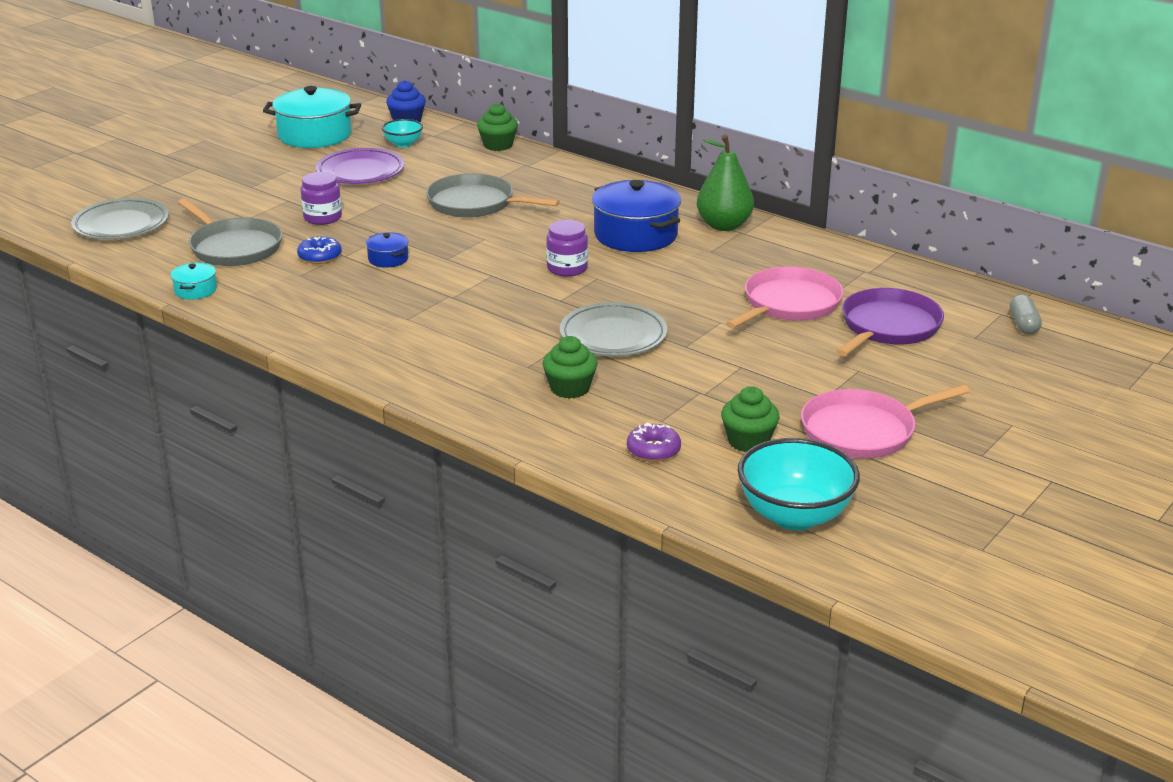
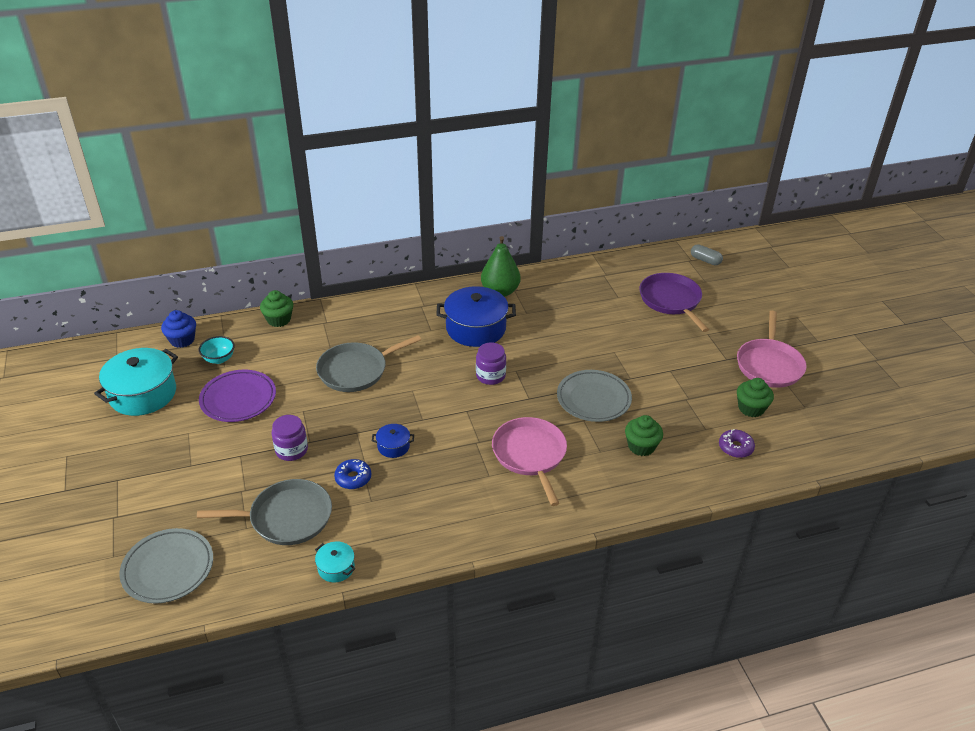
camera: 55 degrees left, 10 degrees up
(789, 304) = (616, 318): pink pan -> pink pan (530, 455)
(794, 516) = (835, 430): turquoise bowl -> none

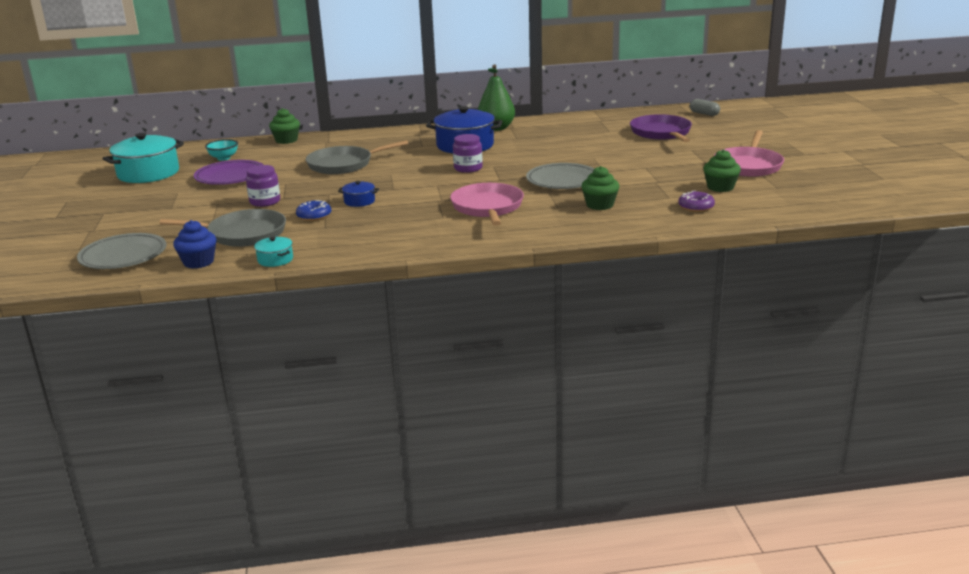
camera: 10 degrees right, 15 degrees down
(182, 340) = (196, 149): blue cupcake -> blue cupcake (198, 262)

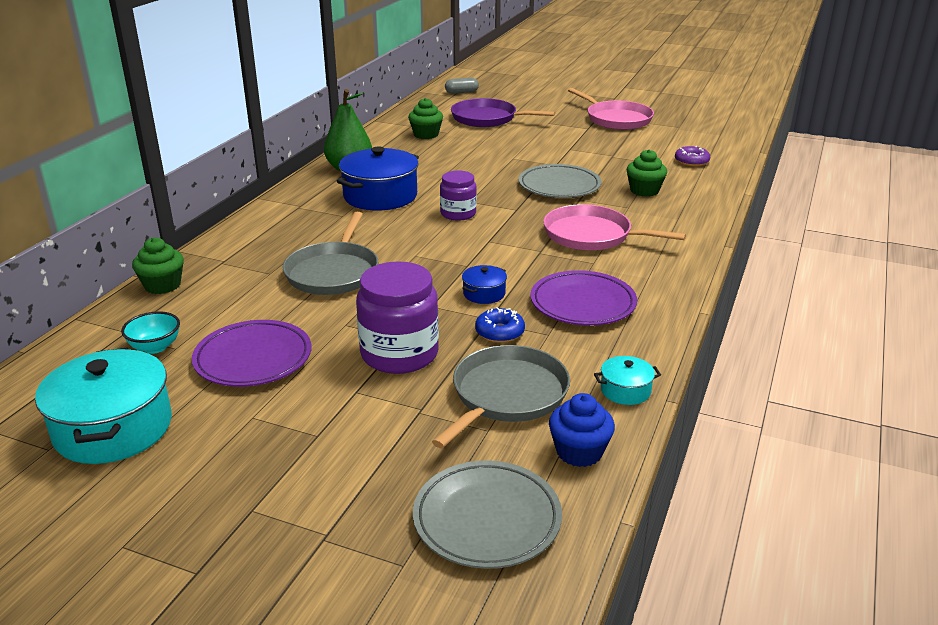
camera: 60 degrees left, 5 degrees up
(265, 201) = (399, 354): purple jar -> purple jar, size x1.65
(377, 227) = (582, 303): none -> purple plate
(720, 187) = (655, 141): green cupcake -> green cupcake (426, 135)

